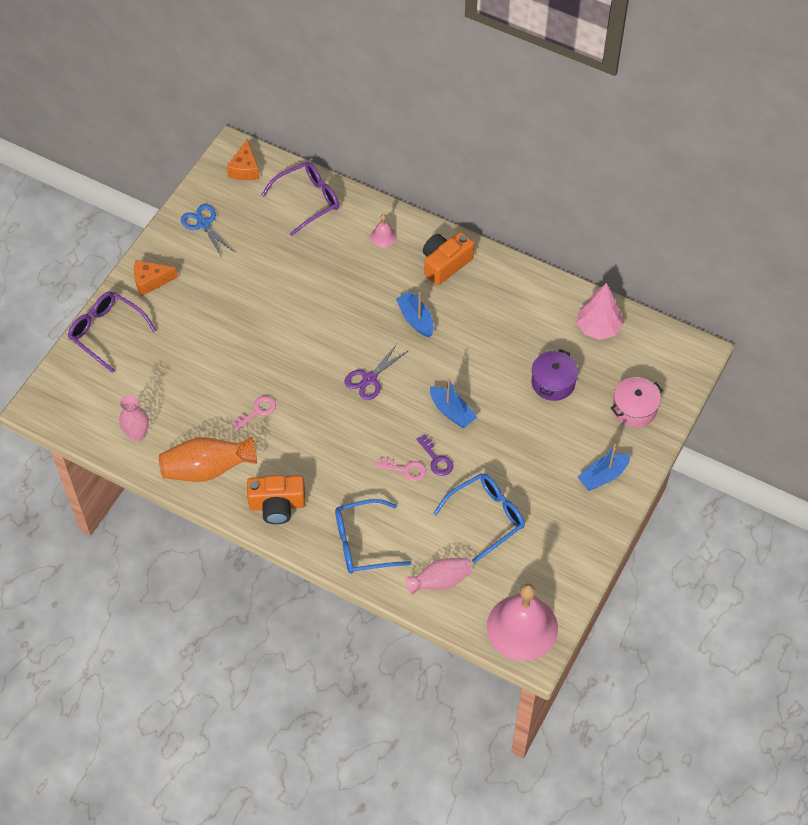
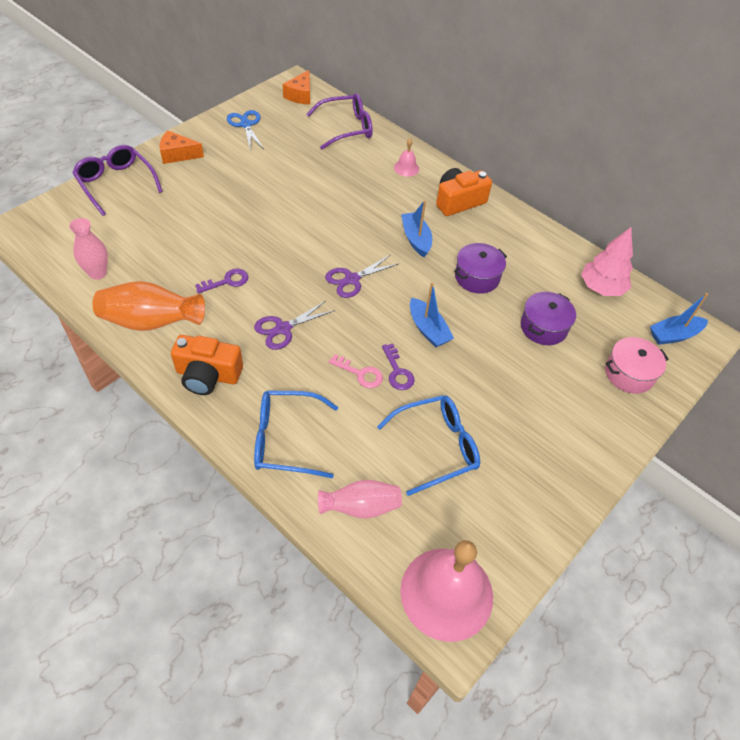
camera: 10 degrees right, 5 degrees down
(257, 411) = (227, 281): pink key -> purple key
(325, 445) = (283, 329): none -> purple scissors
(482, 346) = (477, 277): none -> purple pot
(603, 476) = (582, 435): blue boat -> blue boat (673, 335)

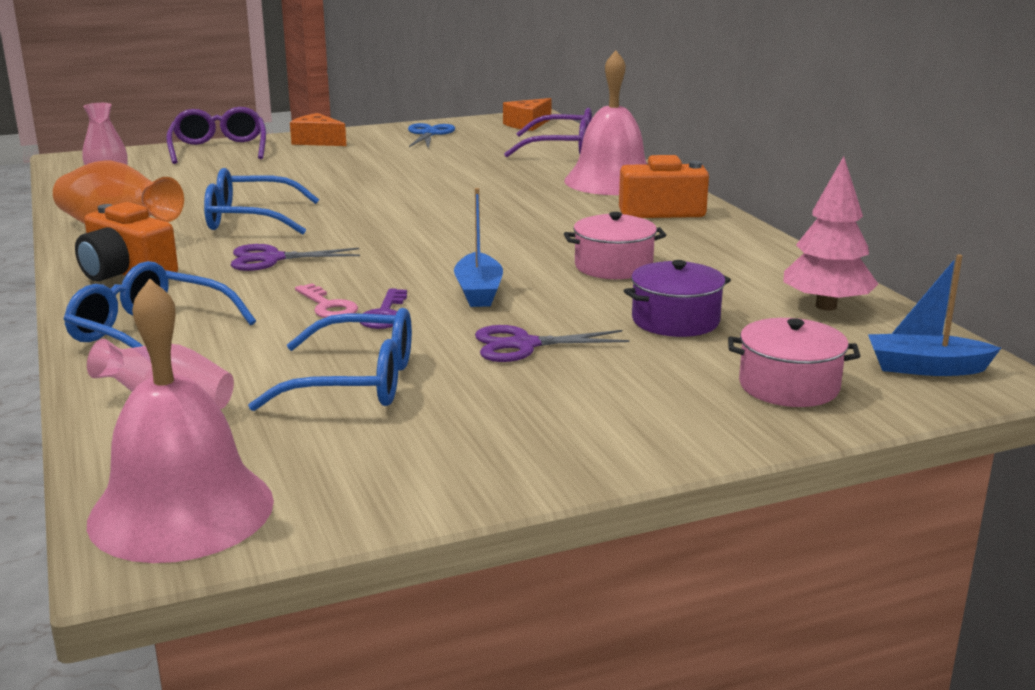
camera: 30 degrees right, 30 degrees down
(227, 281) = (251, 219): purple key -> blue glasses
(352, 279) = (419, 241): purple scissors -> purple scissors (524, 345)
(406, 168) = (611, 181): pink bell -> pink bell, size x2.35
(416, 239) = (555, 228): blue boat -> none
(477, 277) = (613, 266): purple pot -> pink pot

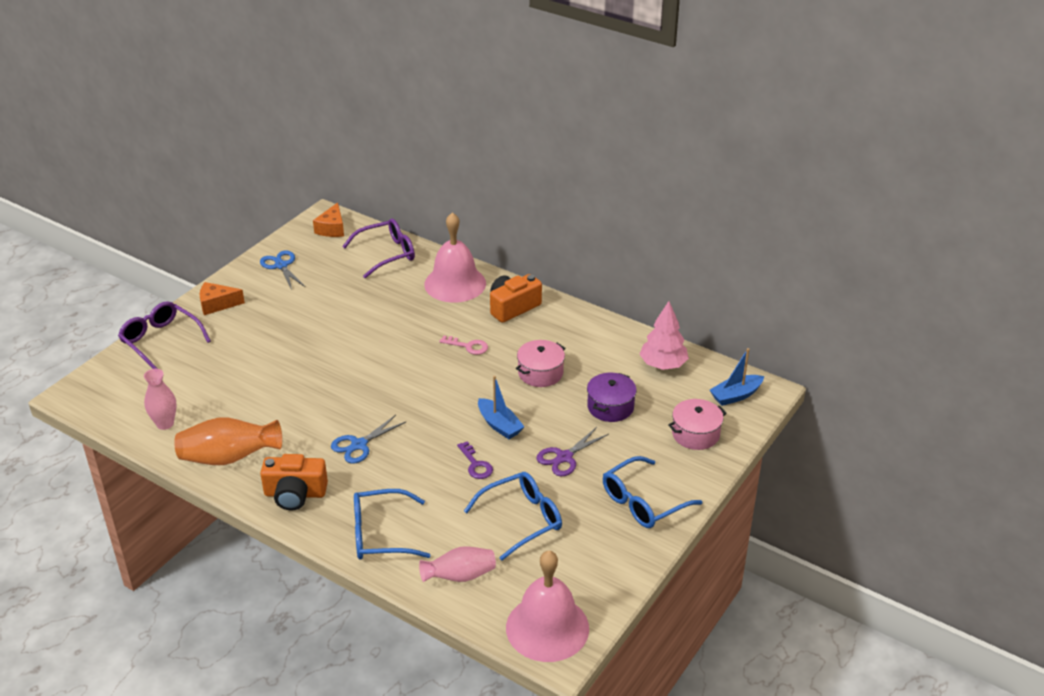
camera: 35 degrees left, 15 degrees up
(251, 219) = (295, 412): blue glasses -> blue glasses (644, 502)
(272, 259) = (359, 445): purple scissors -> blue scissors
(328, 306) = (440, 471): pink key -> pink key (468, 346)

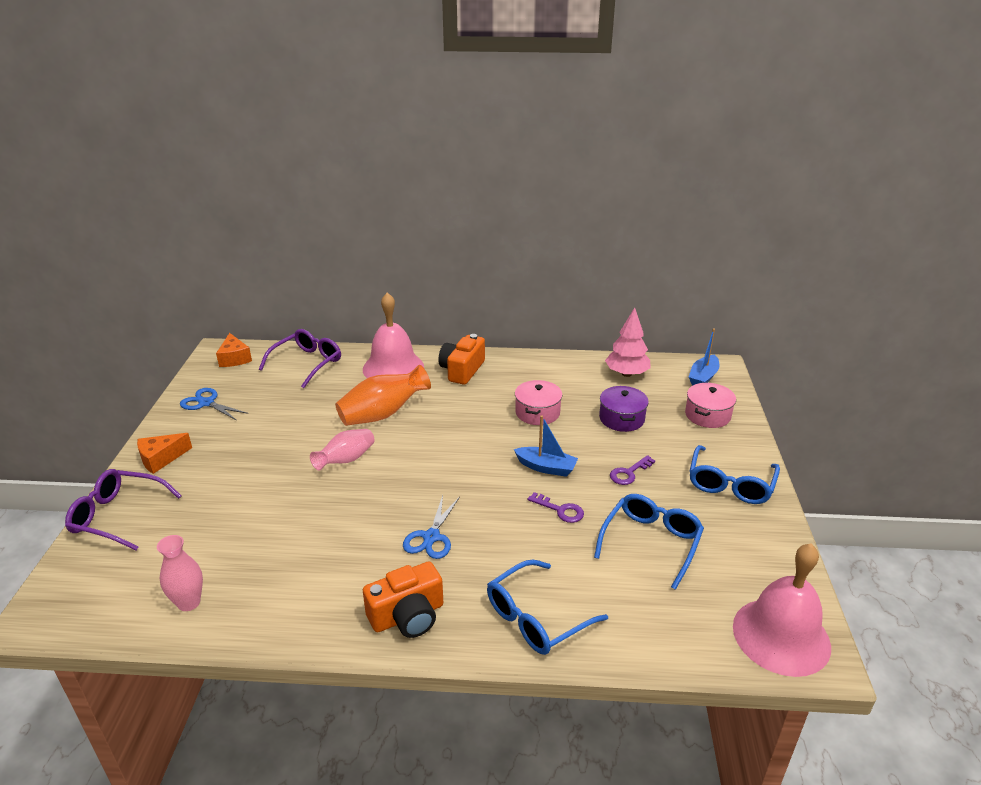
camera: 30 degrees left, 5 degrees down
(229, 458) = (298, 609): orange vase -> orange vase (382, 414)
(460, 576) = (653, 624): pink vase -> pink vase (346, 460)
(468, 346) = (453, 412): pink key -> none
(564, 457) = (629, 473): purple scissors -> purple key

